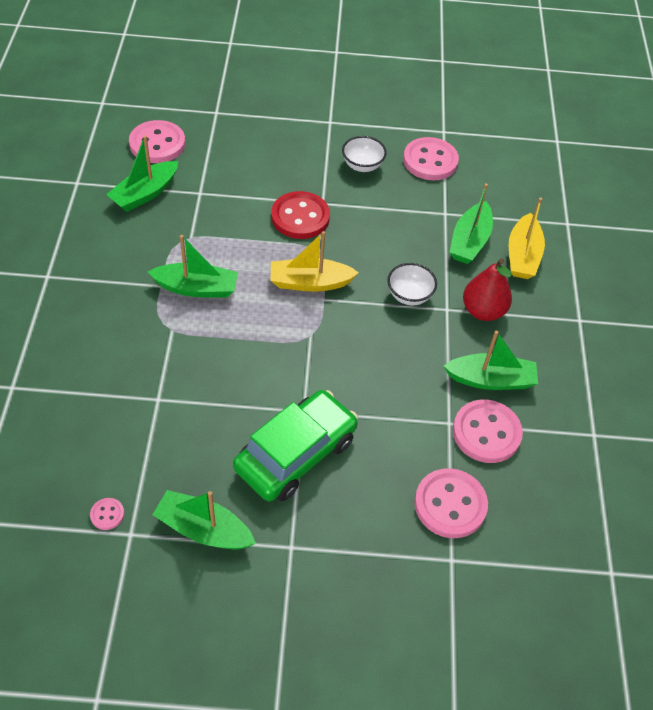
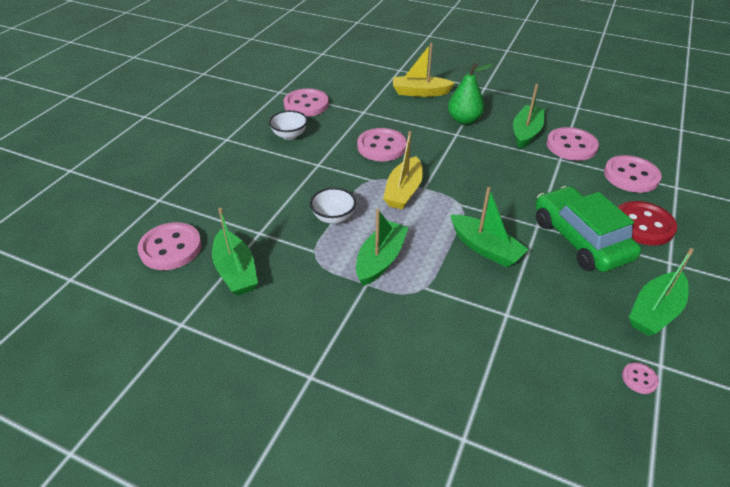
camera: 65 degrees left, 10 degrees down
(300, 217) = (327, 179): red button -> red button (643, 225)
(382, 246) = (381, 146): none -> pink button
(409, 296) = (437, 147): white bowl -> white bowl (333, 217)
(469, 241) = (396, 109): green boat -> green boat (485, 248)
(483, 311) = (464, 120): red pear -> green pear
(522, 255) = (420, 92): yellow boat -> yellow boat turned 150 degrees clockwise

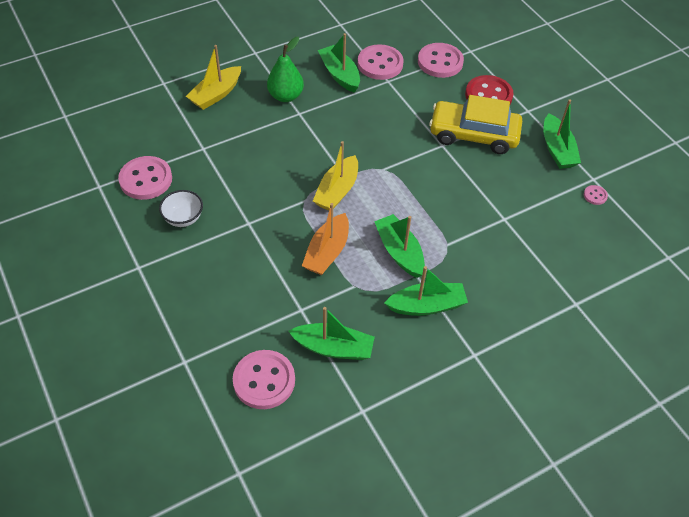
camera: 55 degrees left, 10 degrees up
(333, 217) = (327, 252): white bowl -> orange boat
(381, 146) = (267, 168): pink button -> none
(403, 191) = (337, 191): yellow boat -> yellow boat turned 60 degrees clockwise
(485, 248) = (439, 187): green boat -> green boat (426, 306)
(580, 239) = (473, 134): green car -> yellow car

